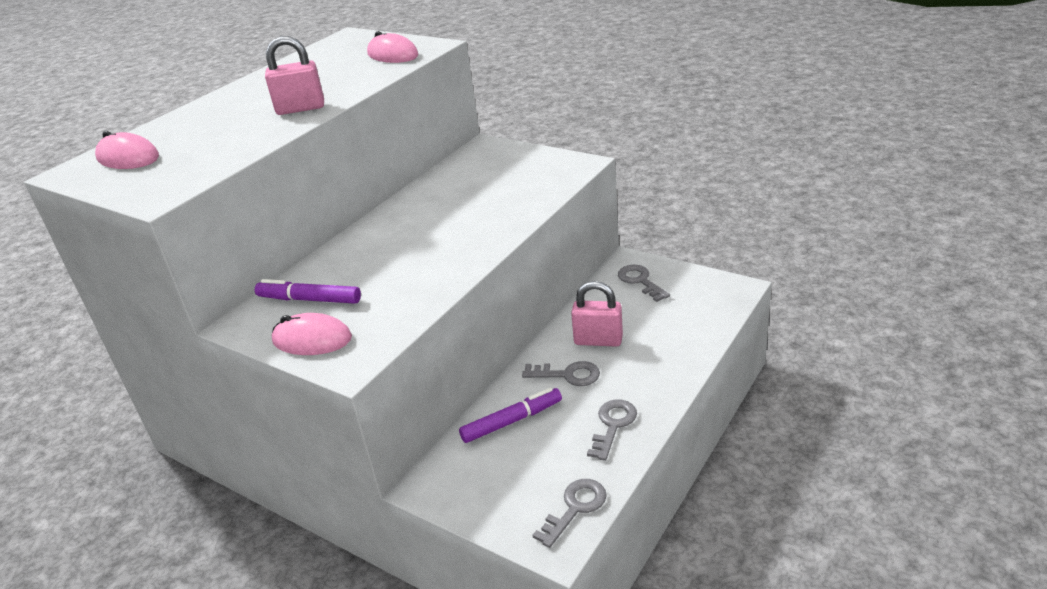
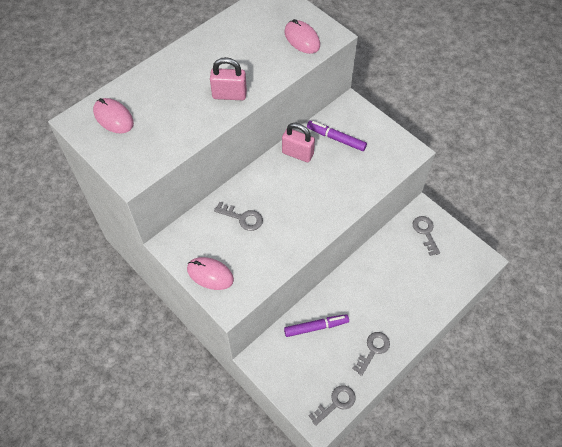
camera: 10 degrees right, 25 degrees up
(309, 299) = (212, 236): purple marker -> purple marker (336, 138)
(568, 375) = (357, 300): grey key -> grey key (242, 218)
(598, 340) = (383, 277): pink padlock -> pink padlock (297, 153)

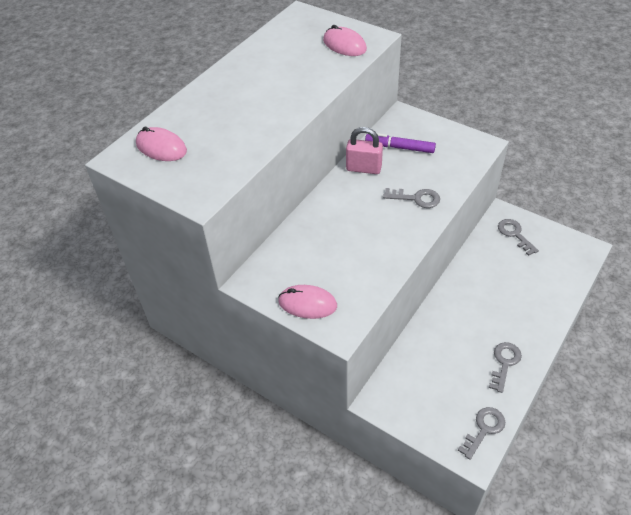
camera: 10 degrees left, 10 degrees down
(229, 95) = (285, 105): pink padlock -> none
(242, 218) = (325, 240): grey key -> grey key (416, 198)
(316, 327) = (432, 353): purple marker -> none

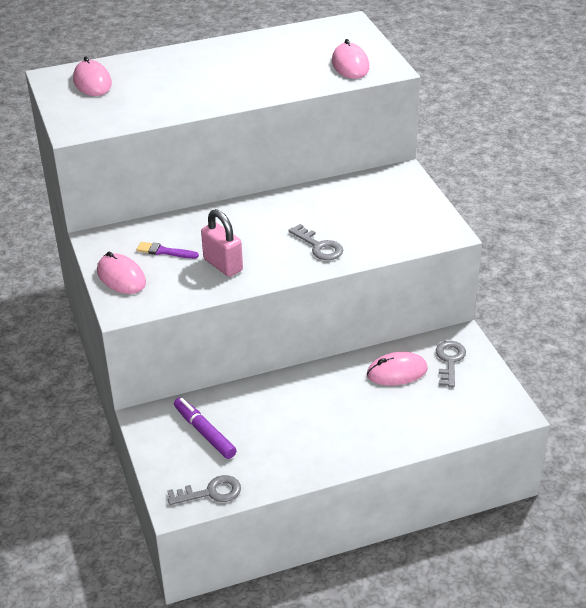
camera: 35 degrees right, 10 degrees down
(314, 263) = (165, 251): none -> purple brush
(363, 168) = (303, 200): pink padlock -> pink padlock (223, 265)
(399, 147) = (361, 199): purple marker -> purple marker (204, 432)
(494, 261) = (397, 372): none -> pink mouse
(504, 363) = (296, 456): grey key -> none

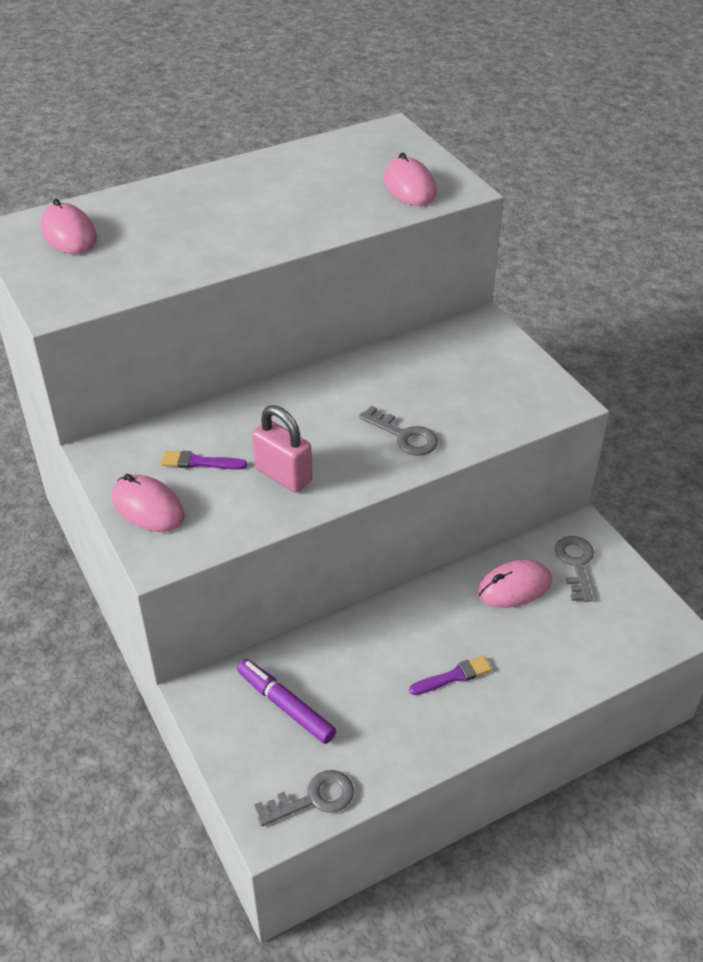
camera: 10 degrees left, 5 degrees up
(333, 426) = (453, 676): none -> purple brush

